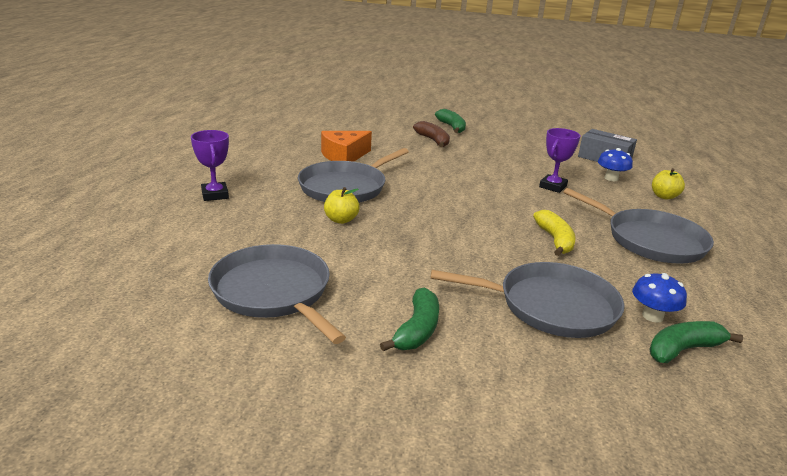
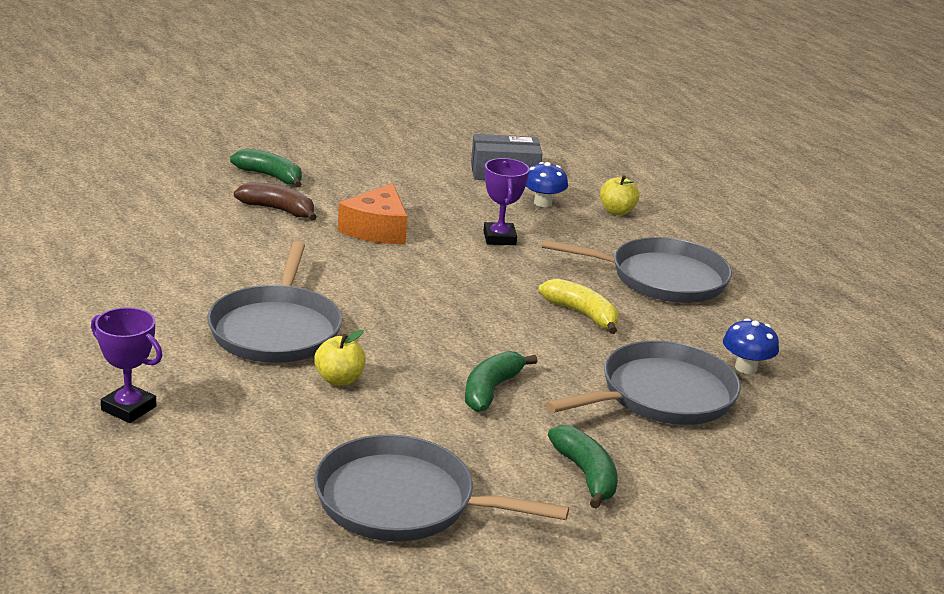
camera: 40 degrees left, 0 degrees up
(344, 156) = (201, 278): orange cheese -> orange cheese (377, 229)
(683, 349) = (797, 391): green banana -> green banana (491, 390)

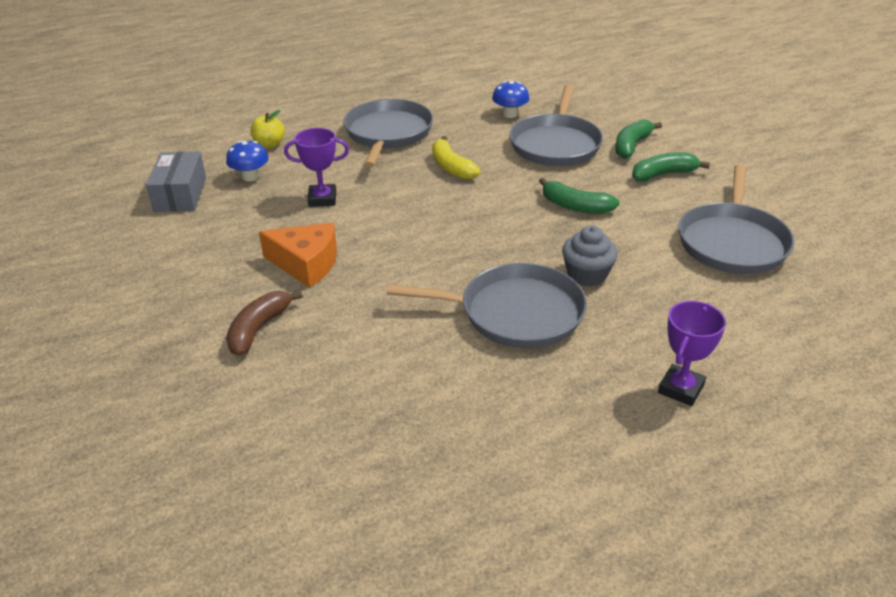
camera: 85 degrees left, 10 degrees up
(270, 176) = (167, 341): green banana -> green banana (631, 145)
(339, 379) = (587, 275): yellow apple -> grey cupcake
(582, 314) = (451, 167): yellow banana -> yellow banana turned 75 degrees counterclockwise
(661, 395) = (555, 144): grey pan -> grey pan turned 135 degrees counterclockwise

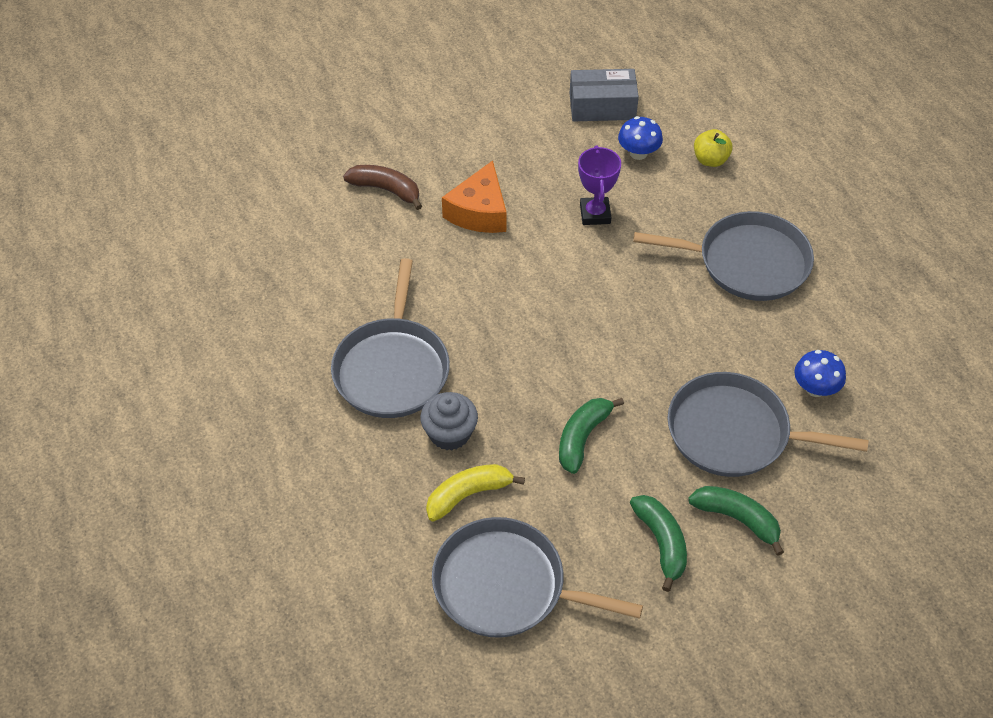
camera: 90 degrees right, 15 degrees up
(451, 167) = (668, 323): yellow banana -> yellow banana (468, 495)
(681, 389) = (273, 485): purple trophy -> none

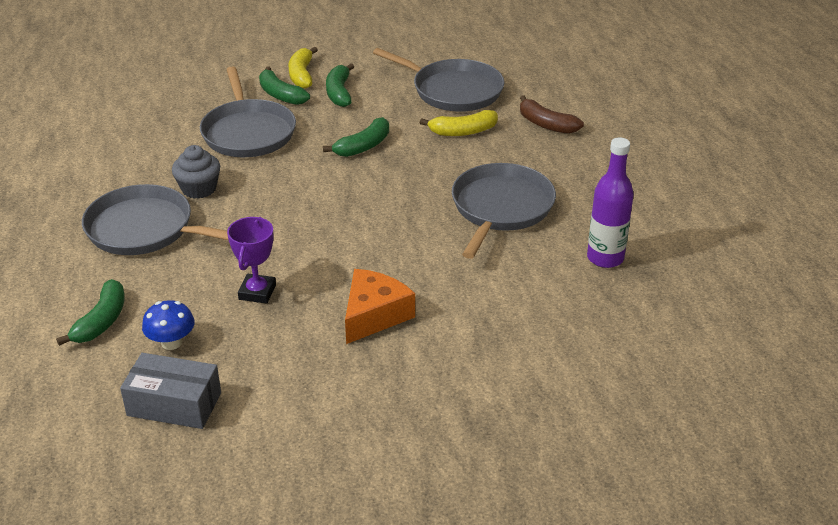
camera: 165 degrees left, 15 degrees down
(272, 321) = (605, 258): none -> purple bottle
(386, 190) = (467, 355): brown banana -> brown banana (546, 124)
(449, 433) = (465, 164): grey cupcake -> grey cupcake (199, 189)
(710, 160) = (101, 321): yellow apple -> green banana
(733, 574) = (302, 75): none -> yellow banana
(734, 433) = (248, 132): grey pan -> grey pan turned 45 degrees clockwise
(815, 388) = (166, 145): blue mushroom -> none

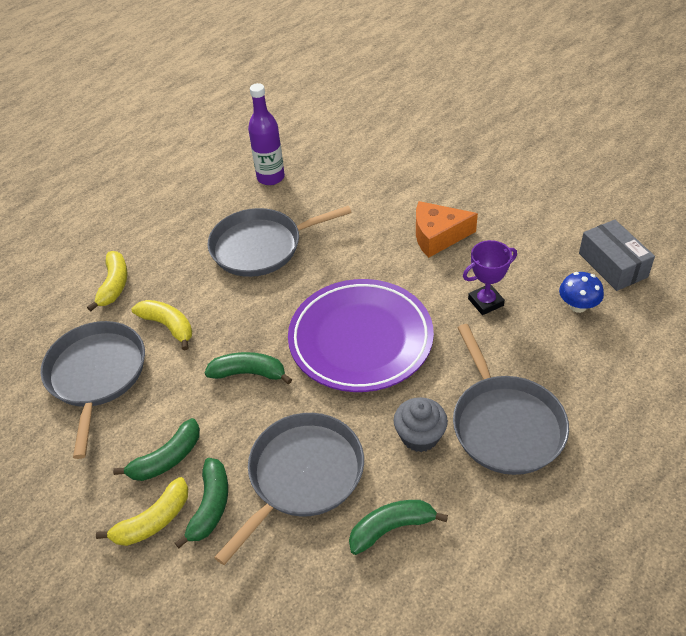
camera: 125 degrees left, 10 degrees up
(101, 321) = (612, 357): green banana -> green banana (391, 528)
(319, 207) = (360, 340): none -> purple plate
(546, 124) = (114, 285): brown banana -> yellow banana

